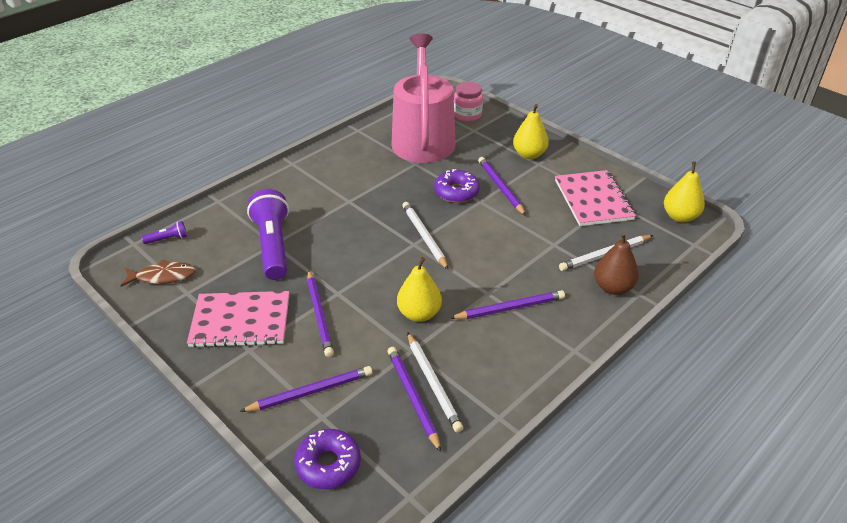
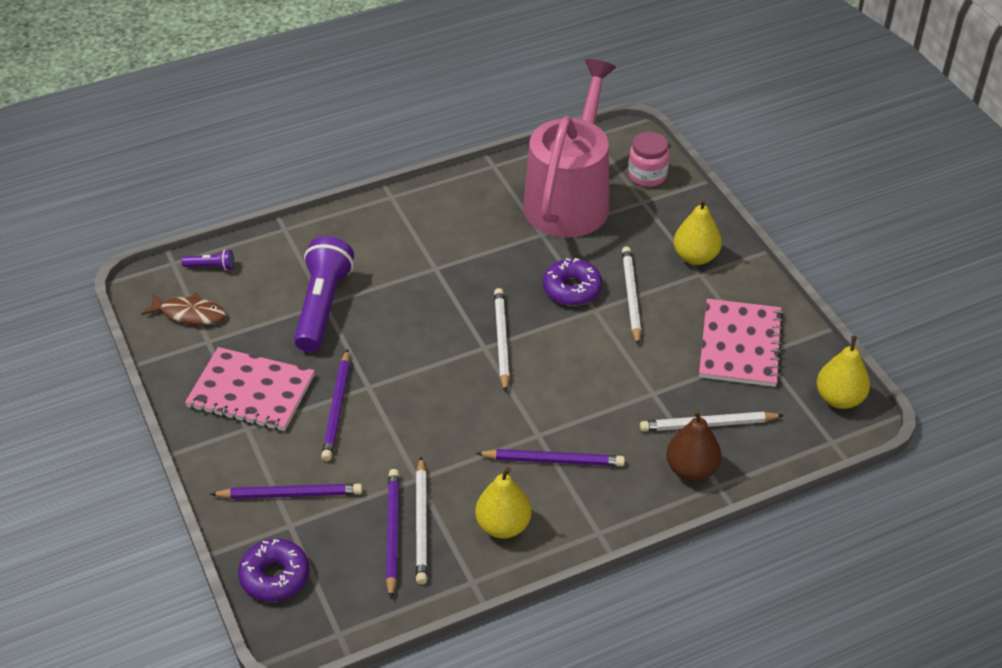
camera: 20 degrees right, 5 degrees up
(419, 314) = (446, 438): yellow pear -> yellow pear (503, 526)
(501, 187) = (631, 297): purple pencil -> white pencil

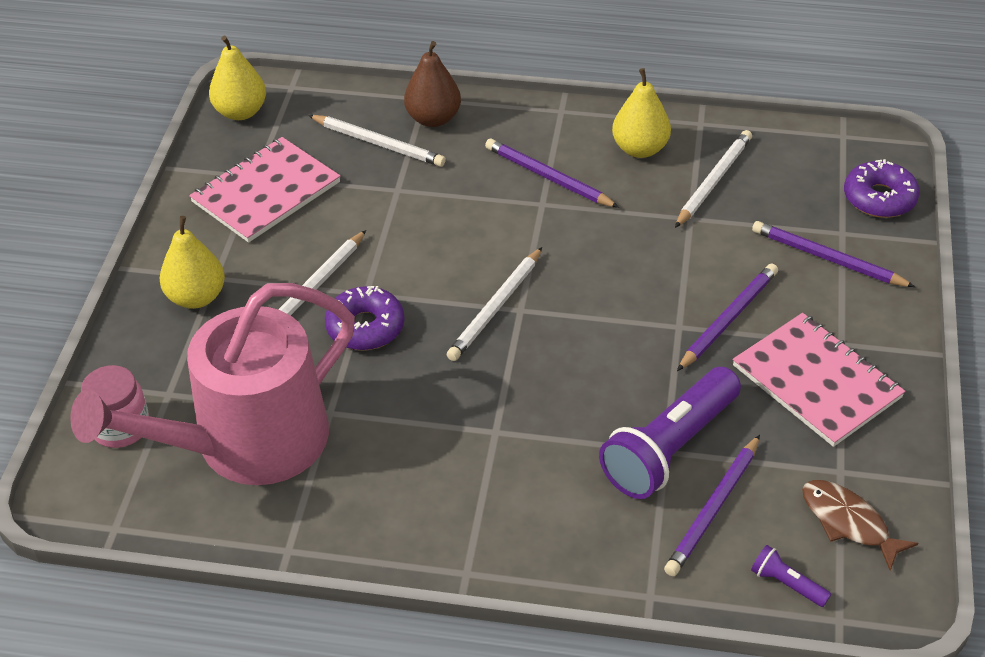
camera: 145 degrees left, 0 degrees up
(392, 533) = (746, 185): purple pencil -> purple pencil (713, 508)

